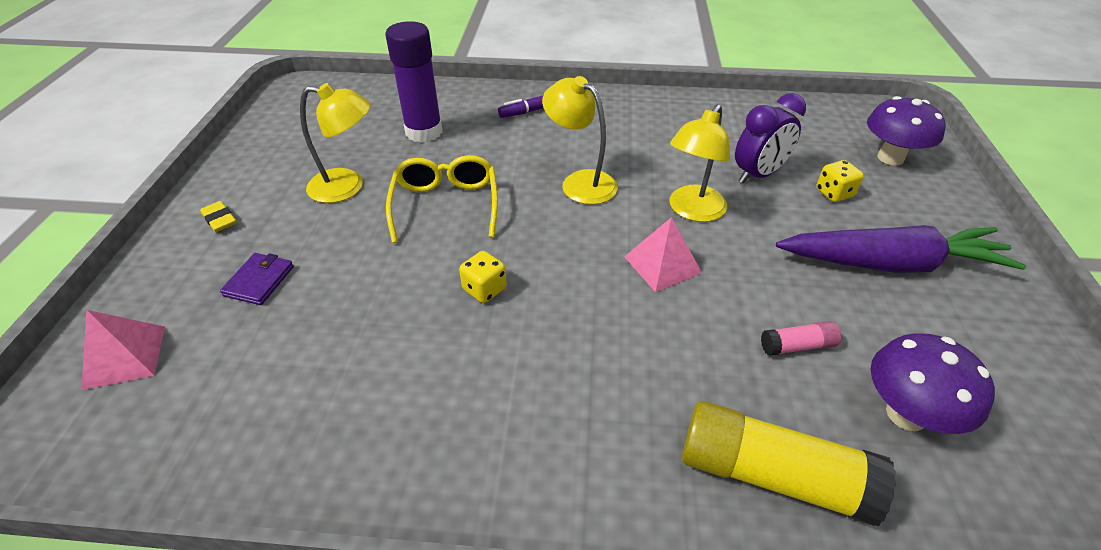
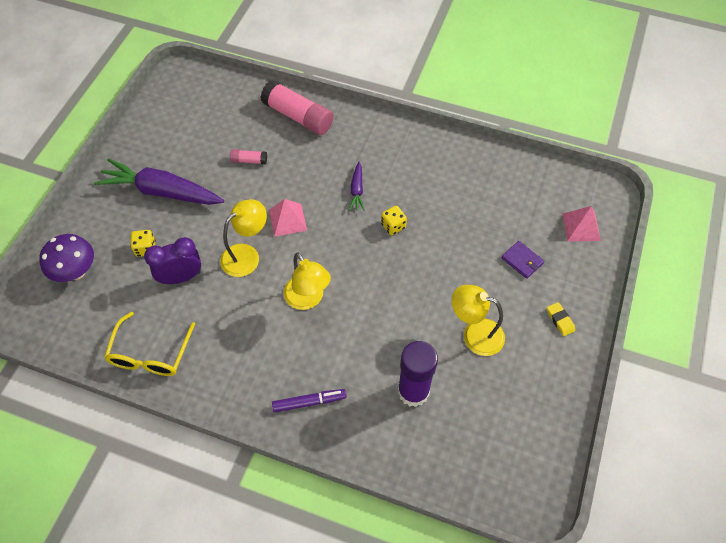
camera: 165 degrees left, 15 degrees up
(259, 281) = (522, 261): purple wallet -> purple wallet turned 75 degrees counterclockwise
(446, 205) = (406, 298): yellow glasses -> yellow glasses (150, 353)
(567, 335) = (357, 190): none -> purple carrot
(772, 475) = (298, 116): yellow glue stick -> pink glue stick
(906, 414) = (227, 124): purple mushroom -> none

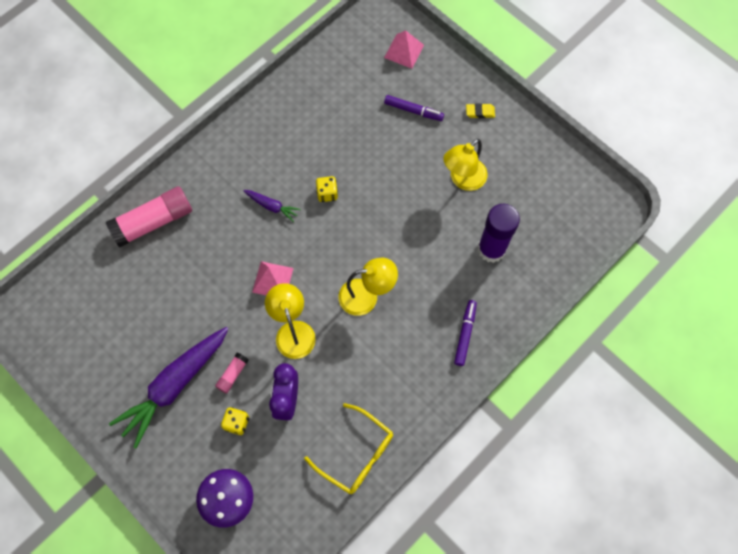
camera: 65 degrees left, 10 degrees up
(249, 160) = (183, 288): pink glue stick -> pink glue stick (232, 374)
(522, 261) = (413, 111): purple wallet -> purple marker

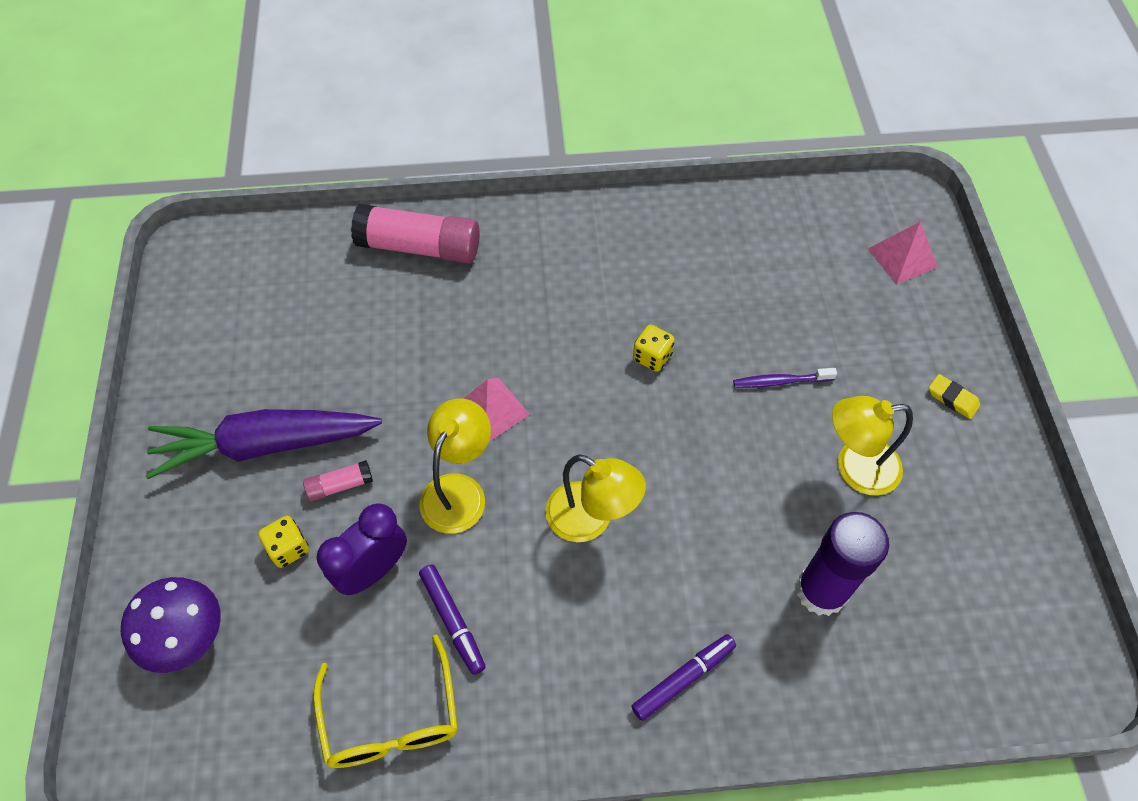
camera: 40 degrees right, 10 degrees down
(272, 206) = (570, 324): purple carrot -> none
(397, 161) = (781, 381): none -> purple toothbrush
(413, 111) = (855, 335): purple marker -> purple marker (452, 621)

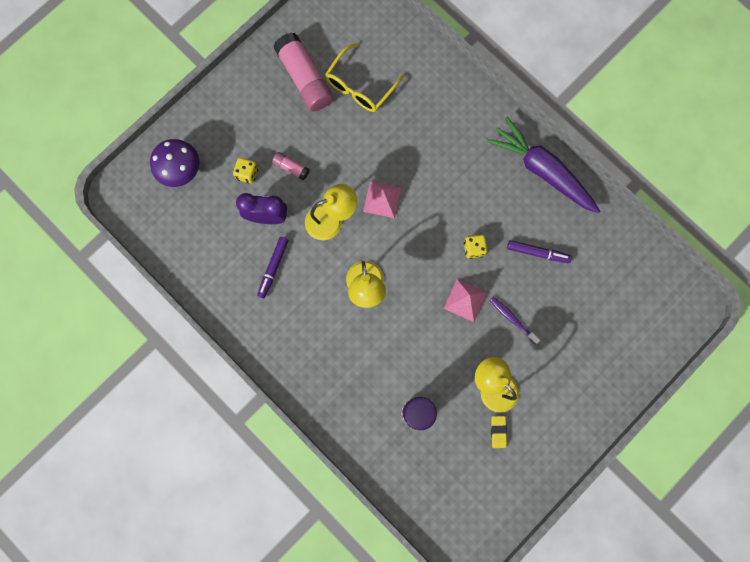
camera: 50 degrees right, 20 degrees up
(265, 445) = (282, 119): purple carrot -> purple carrot (542, 170)
(391, 718) = (216, 278): yellow glasses -> yellow glasses (360, 85)
(419, 247) = (440, 87): pink glue stick -> pink glue stick (304, 78)
(683, 679) = (327, 382): purple marker -> purple marker (537, 253)
(902, 257) = (646, 327): pink pyramid -> pink pyramid (465, 300)
(952, 398) = (574, 408): yellow eraser -> yellow eraser (498, 431)

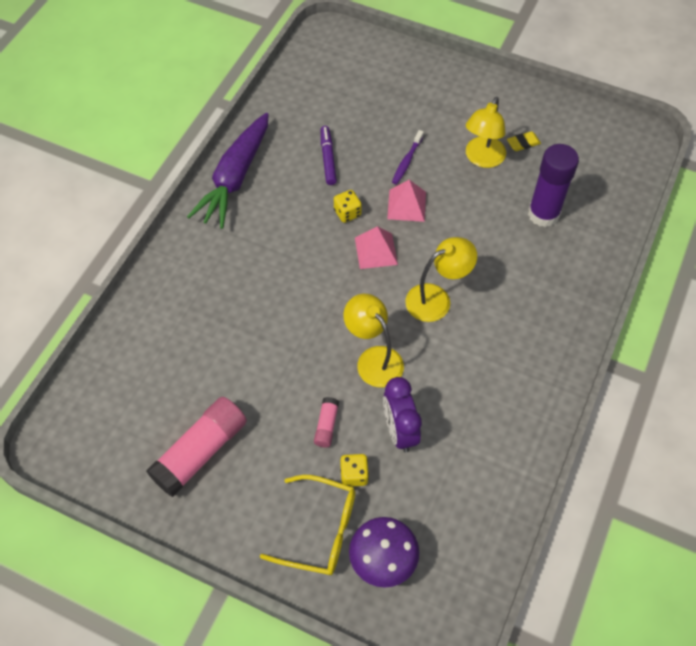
camera: 110 degrees left, 20 degrees down
(273, 268) = (459, 401): purple marker -> none
(360, 85) = (190, 384): yellow glasses -> yellow glasses (319, 530)
(382, 199) = (327, 315): pink pyramid -> pink pyramid (376, 251)

